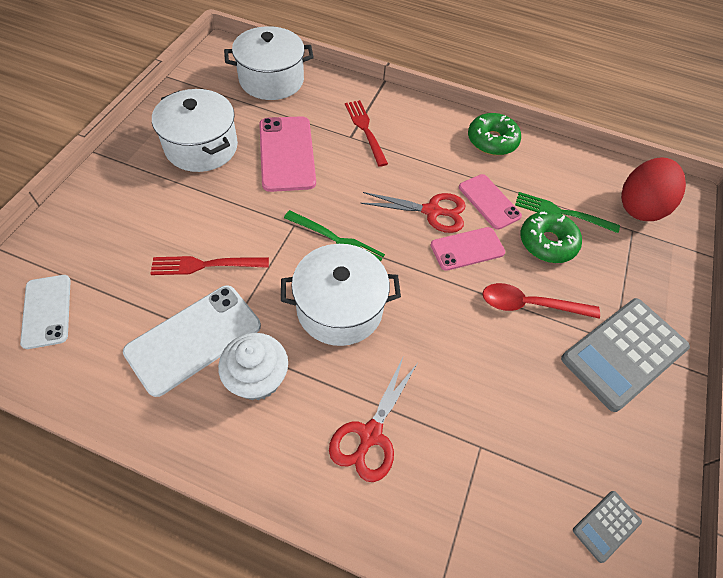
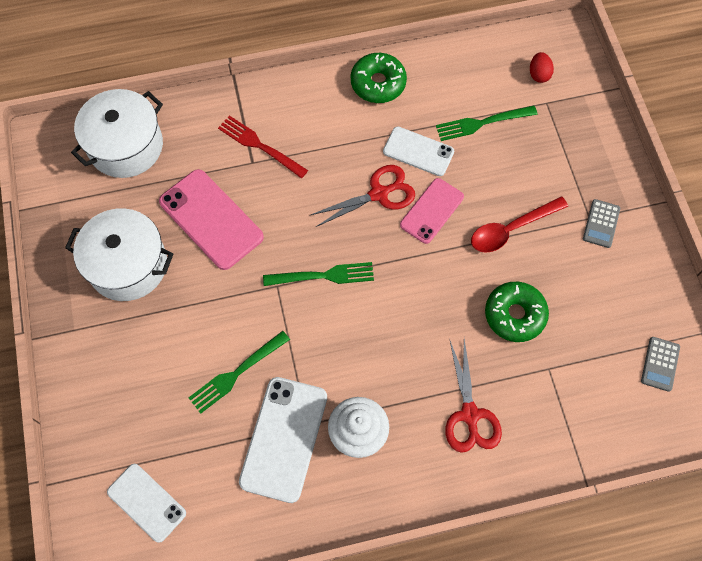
camera: 30 degrees left, 10 degrees up
(205, 265) = (237, 373): red fork -> green fork
(339, 308) = (373, 334): white pot -> none
(489, 201) = (418, 151): pink phone -> white phone
(547, 243) = (489, 161): green donut -> green donut (514, 315)
(624, 353) = (601, 223): grey calculator -> grey calculator, size x0.45
(639, 207) = (539, 74): red egg -> red egg, size x0.45

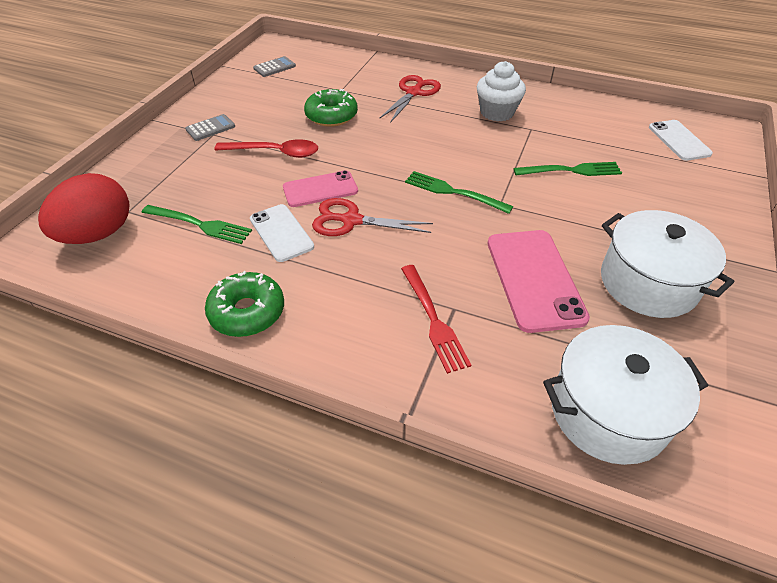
camera: 145 degrees left, 20 degrees down
(284, 439) = (553, 129): white phone -> none
(539, 74) = (98, 234): red egg -> red egg, size x2.23

